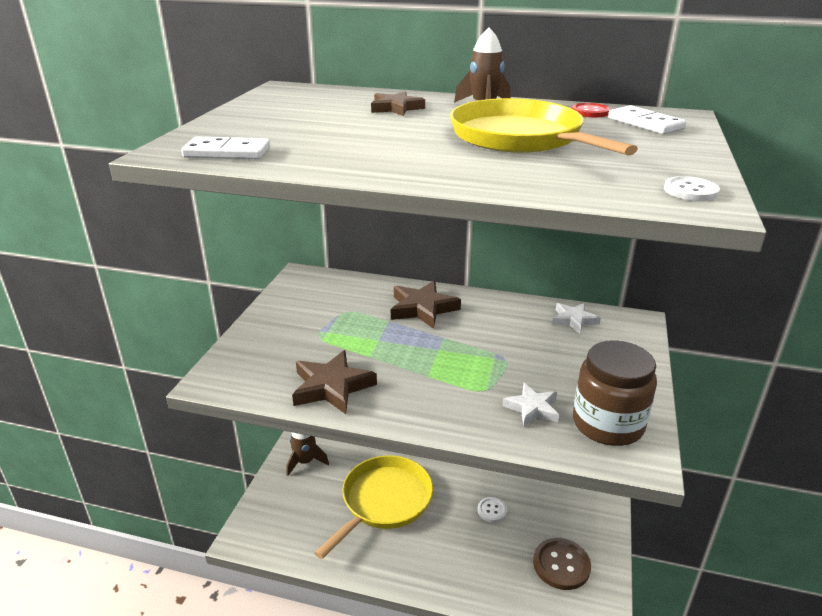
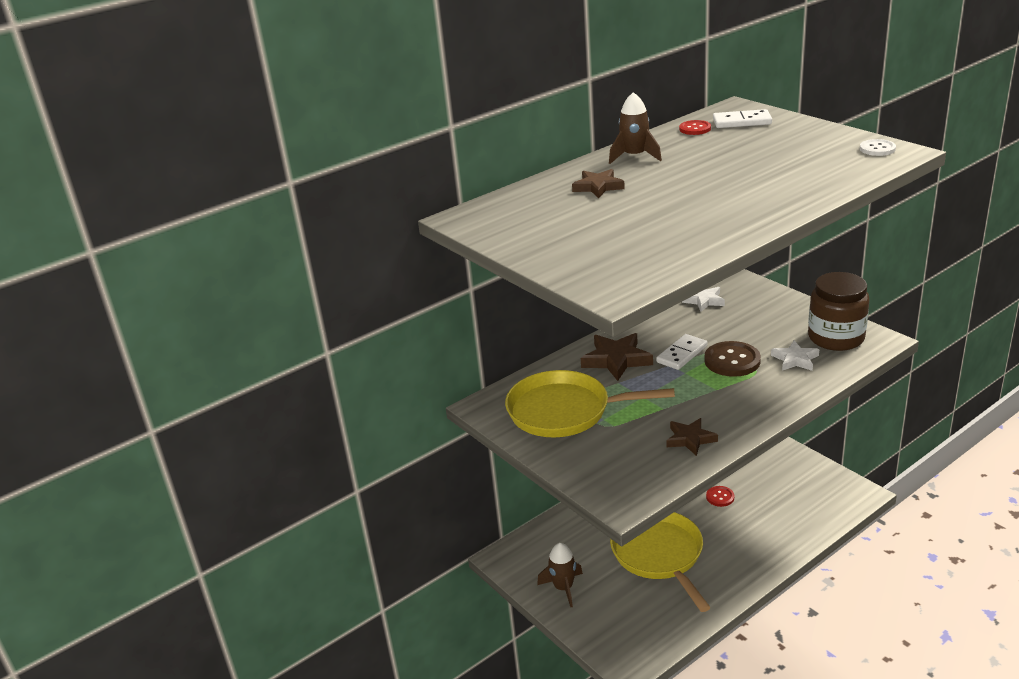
camera: 50 degrees left, 0 degrees up
(227, 152) = (645, 269): white domino -> white domino (681, 354)
(332, 387) = (690, 439): brown star -> brown star, size x0.64
(492, 510) = (720, 497): white button -> red button
(520, 138) = (729, 165): yellow pan -> yellow pan (564, 411)
(561, 565) = (799, 487): brown button -> brown button (732, 361)

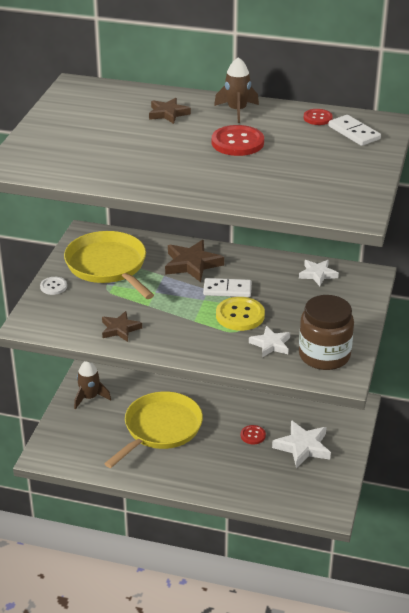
camera: 50 degrees right, 5 degrees up
(702, 169) = (237, 142): none -> red button
(732, 361) = (240, 315): brown button -> yellow button
(760, 473) = (303, 447): none -> white star
(877, 149) = (353, 203): white button -> white button (53, 286)

